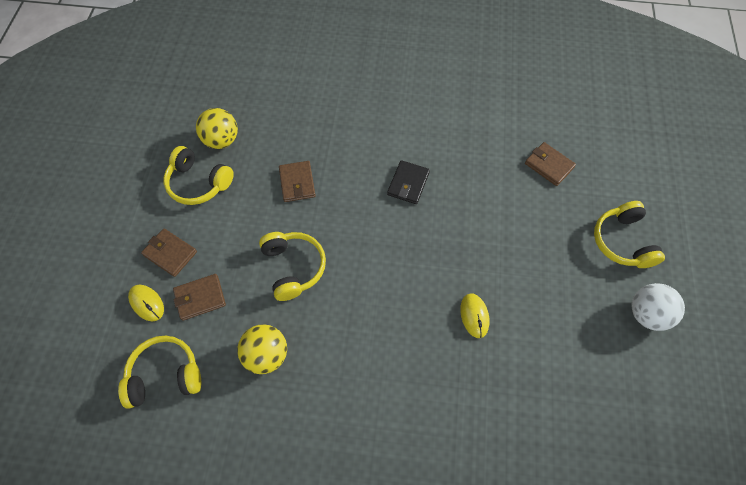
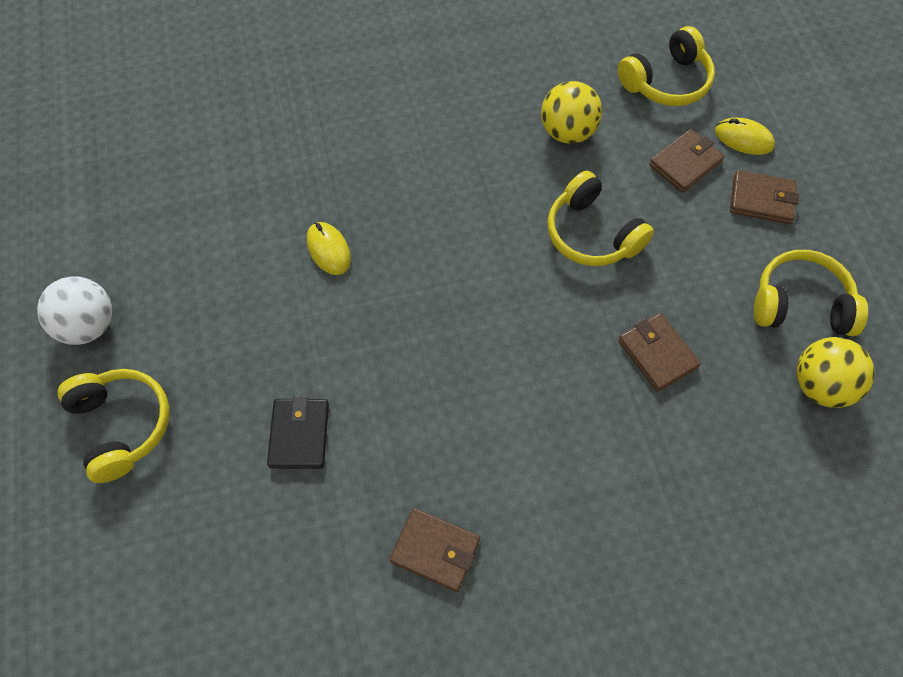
camera: 160 degrees right, 0 degrees up
(408, 184) = (485, 411): black wallet -> black wallet (299, 435)
(549, 165) = (255, 530): brown wallet -> brown wallet (435, 550)

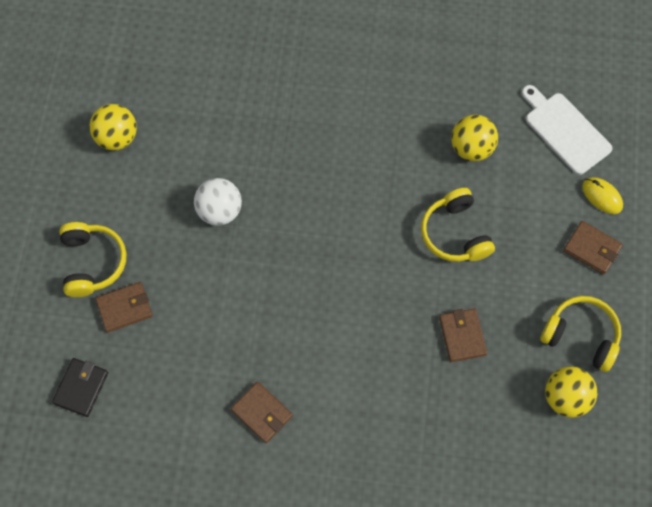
camera: 20 degrees right, 5 degrees up
(88, 325) = (90, 186): white ball -> white ball (220, 211)
(108, 254) = (117, 137): none -> yellow ball
(299, 435) = (202, 308): black wallet -> black wallet (81, 388)
(328, 250) = (266, 184): yellow mouse -> none
(666, 82) = (565, 130): yellow headphones -> white cutting board
(685, 163) = (548, 201): brown wallet -> brown wallet (124, 308)

